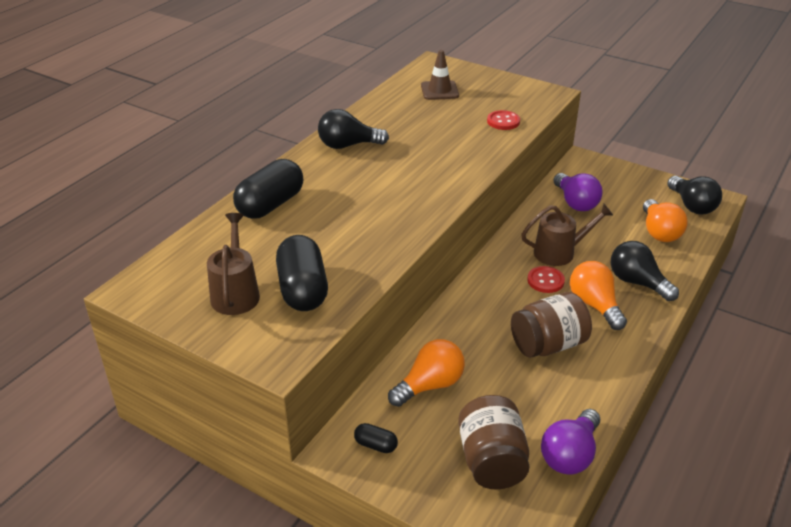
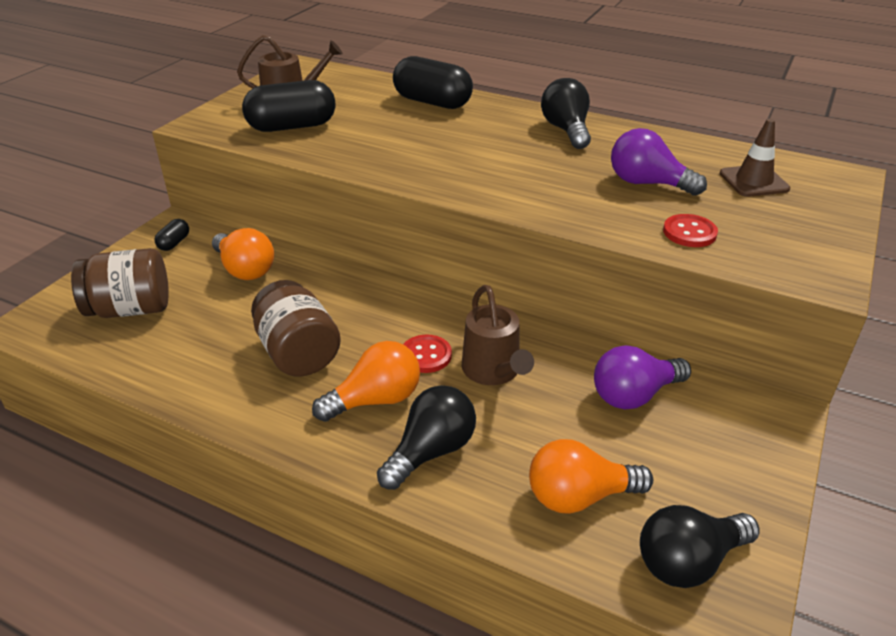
camera: 85 degrees right, 0 degrees up
(570, 455) = (119, 363): purple light bulb -> purple light bulb (647, 183)

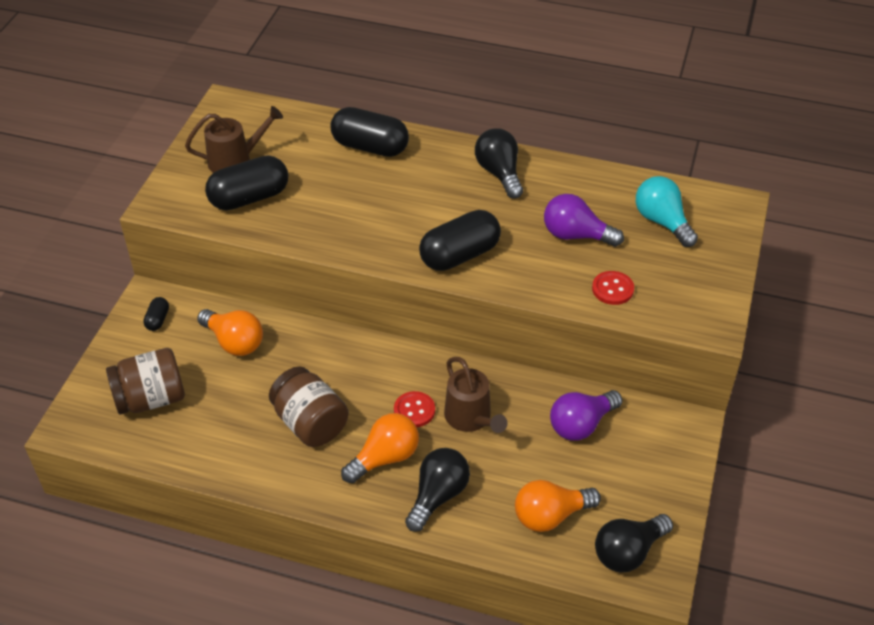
camera: 10 degrees left, 10 degrees up
(506, 187) = (460, 255): none -> black capsule
(753, 181) = (662, 221): brown traffic cone -> turquoise light bulb

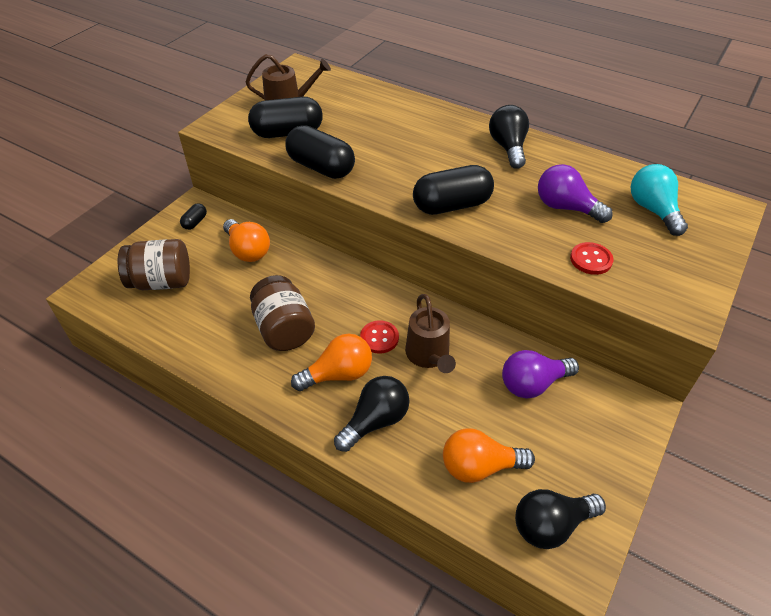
camera: 15 degrees right, 0 degrees up
(370, 147) = (402, 112): black capsule -> black capsule (321, 167)

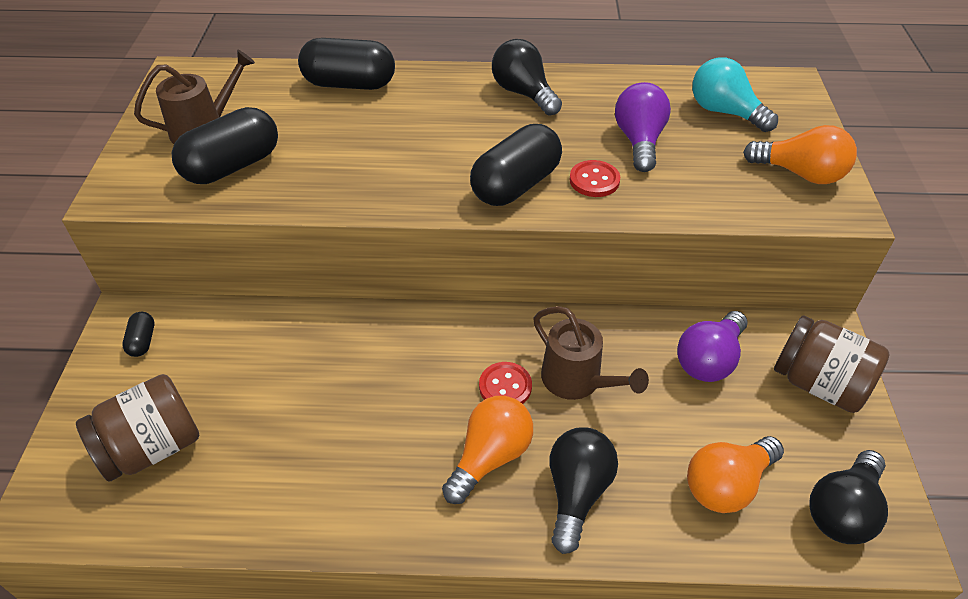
camera: 30 degrees left, 0 degrees up
(248, 250) = (250, 349): orange light bulb -> orange light bulb (800, 174)
(284, 329) = (378, 432): brown jar -> brown jar (818, 383)
(321, 167) = (315, 196): black capsule -> black capsule (349, 84)
(566, 207) = (639, 141): purple light bulb -> purple light bulb turned 90 degrees clockwise
(591, 260) = (710, 190): red button -> red button (594, 180)

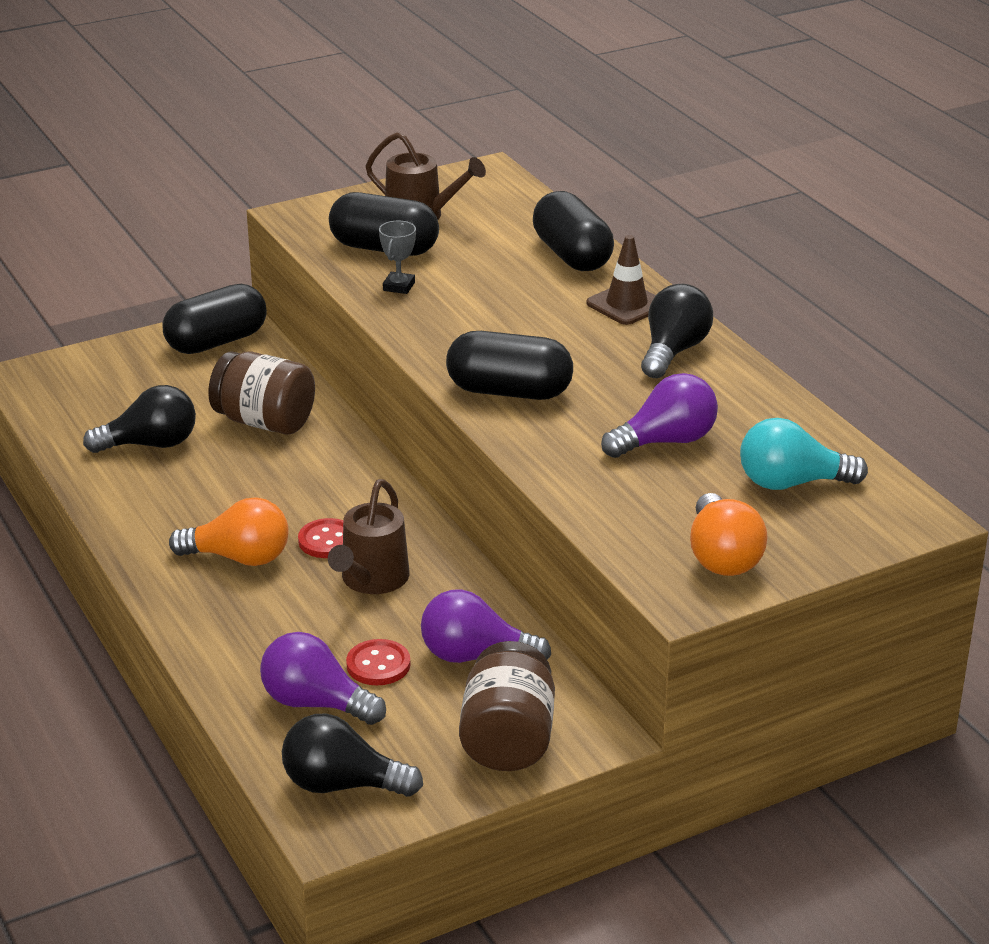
camera: 60 degrees right, 15 degrees down
(142, 341) = (216, 342): black capsule -> black capsule, size x2.17
(152, 447) = (118, 393): brown jar -> brown jar (264, 422)
(302, 181) = (399, 286): none -> grey trophy
(443, 88) = (626, 304): none -> brown traffic cone
(577, 492) = (237, 617): black light bulb -> black light bulb (150, 444)
(594, 180) = (565, 432): red button -> red button (378, 665)
(724, 112) = (791, 483): turquoise light bulb -> turquoise light bulb turned 105 degrees counterclockwise
(726, 485) = (316, 703): orange light bulb -> purple light bulb

